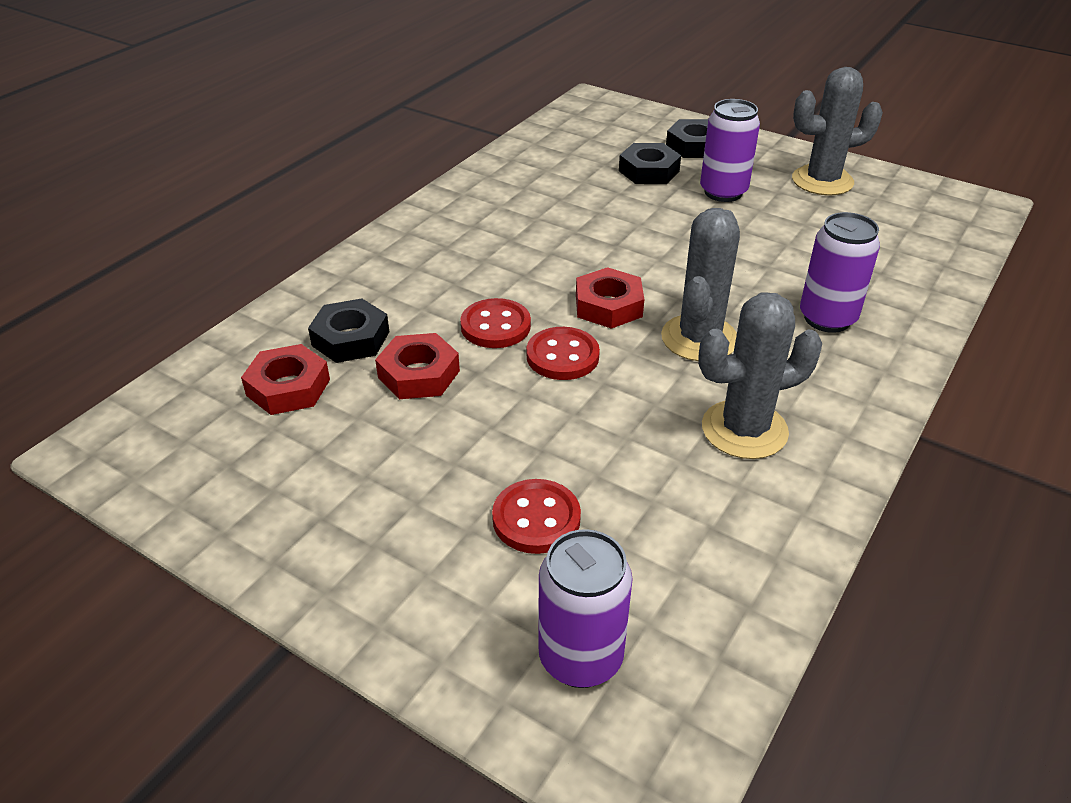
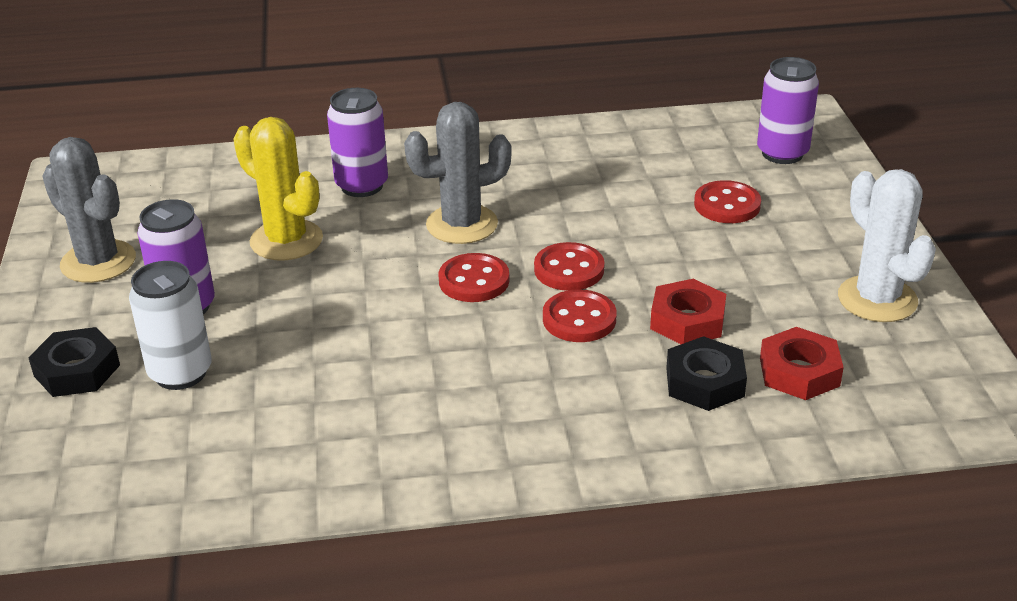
camera: 130 degrees left, 5 degrees down
(278, 501) = (877, 299): none -> white cactus
(608, 306) = (474, 281): red nut -> red button
(648, 171) = (180, 373): black nut -> white can
(744, 430) = (540, 173): grey cactus -> none
(770, 253) = (286, 240): none -> yellow cactus

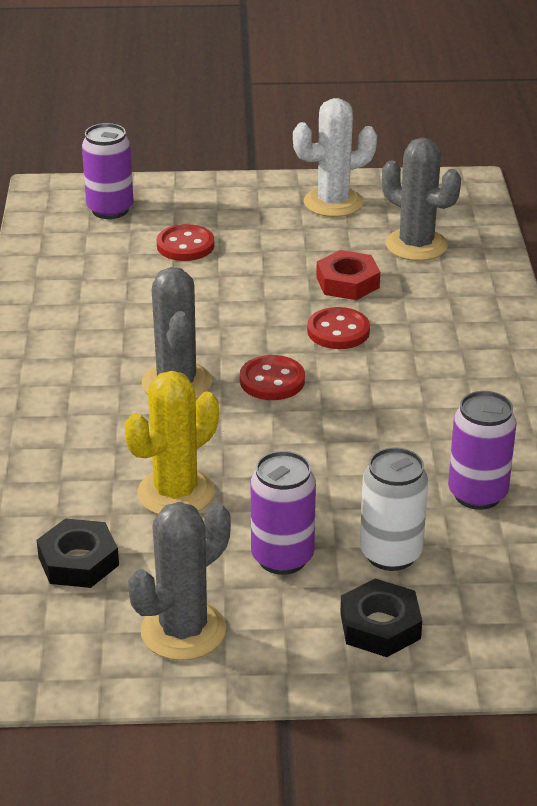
camera: 85 degrees left, 0 degrees up
(362, 186) = (83, 443): purple can -> purple can (477, 494)
(569, 269) = (265, 330): red button -> none
(705, 382) = (425, 284): black nut -> black nut (78, 561)
(799, 372) = (416, 245): red nut -> grey cactus

